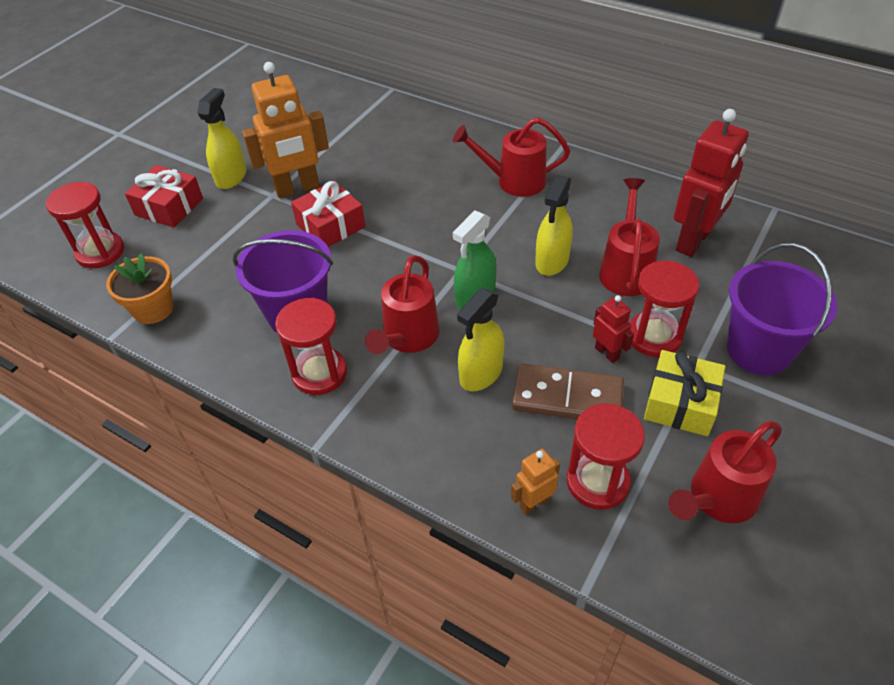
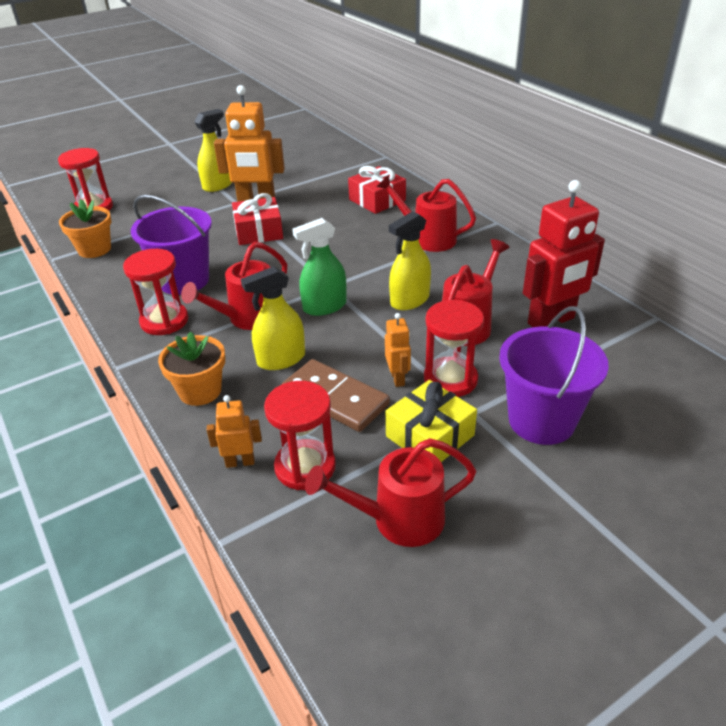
camera: 25 degrees right, 10 degrees down
(169, 207) = (161, 193): red gift -> red gift (377, 200)
(429, 441) = (200, 391): none -> orange flower pot
(607, 353) = (398, 378): red robot -> orange robot

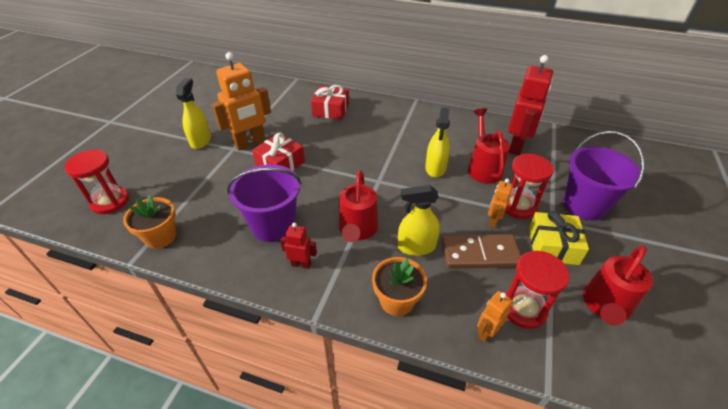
camera: 40 degrees left, 5 degrees up
(164, 321) = (301, 264): red hourglass -> red robot
(281, 359) = (416, 247): yellow spray bottle -> yellow spray bottle turned 60 degrees clockwise
(324, 306) = (394, 196): green spray bottle -> none
(398, 378) = (493, 220): orange robot -> orange robot turned 105 degrees counterclockwise
(427, 238) = (393, 124): red watering can -> none

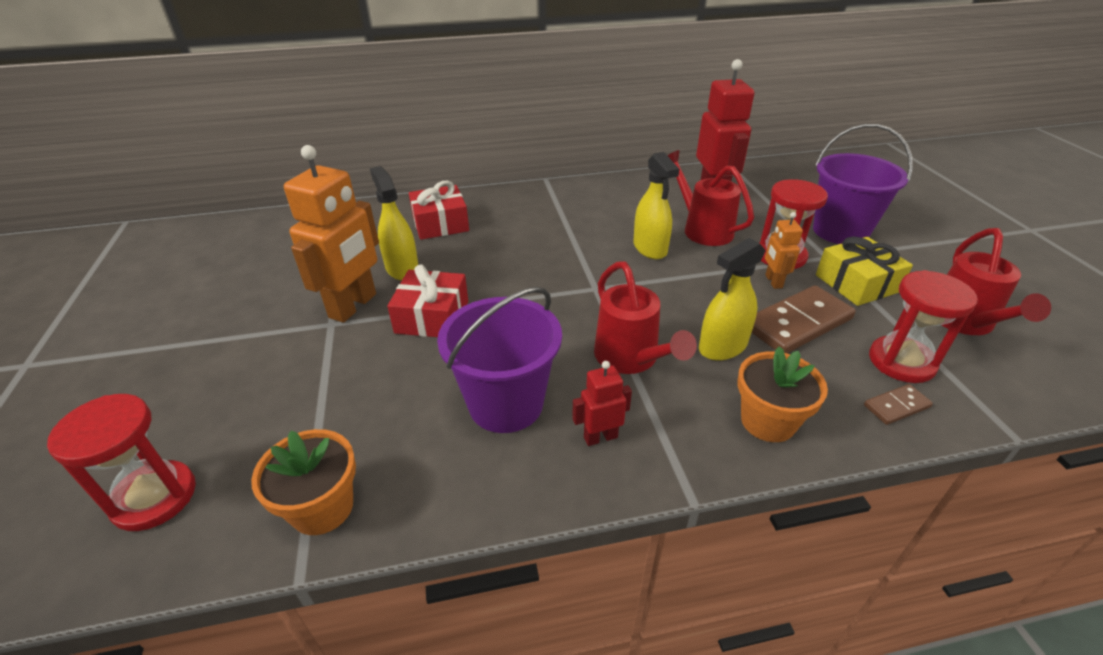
camera: 30 degrees left, 5 degrees down
(200, 140) = (258, 332): yellow spray bottle -> yellow spray bottle (402, 269)
(486, 332) = (896, 406): orange robot -> brown domino

